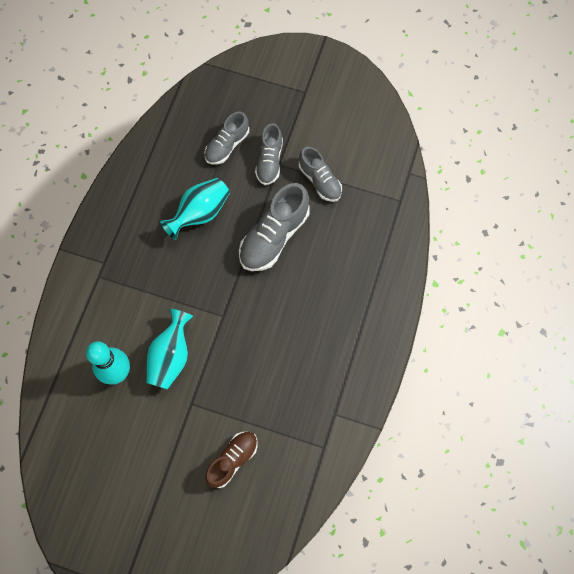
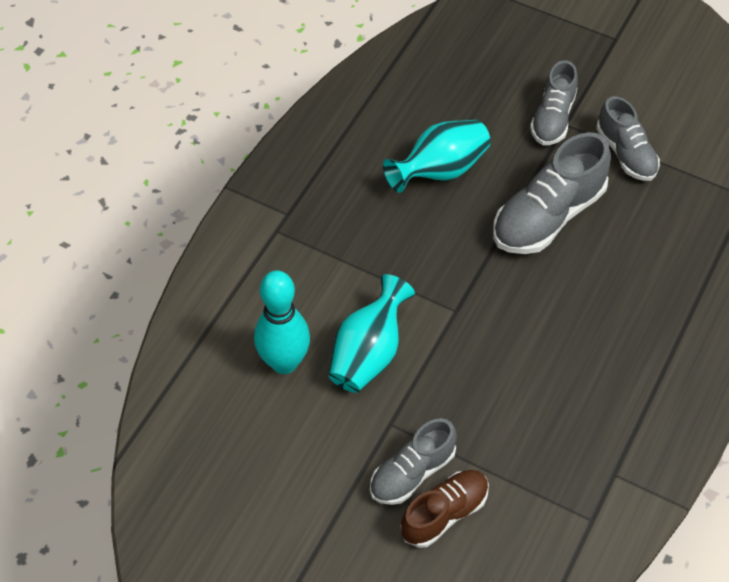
camera: 10 degrees right, 15 degrees down
(227, 145) = (492, 90): grey shoe -> grey shoe (412, 473)

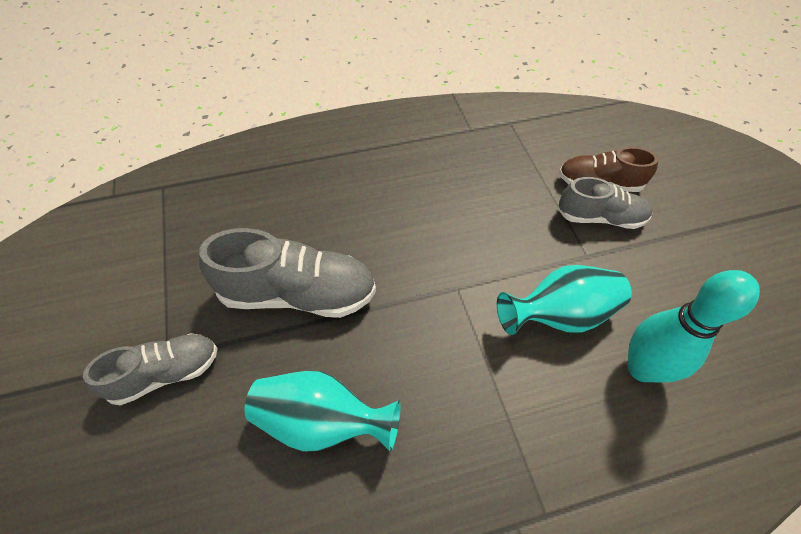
camera: 135 degrees left, 0 degrees up
(626, 153) = (172, 286): grey shoe -> none

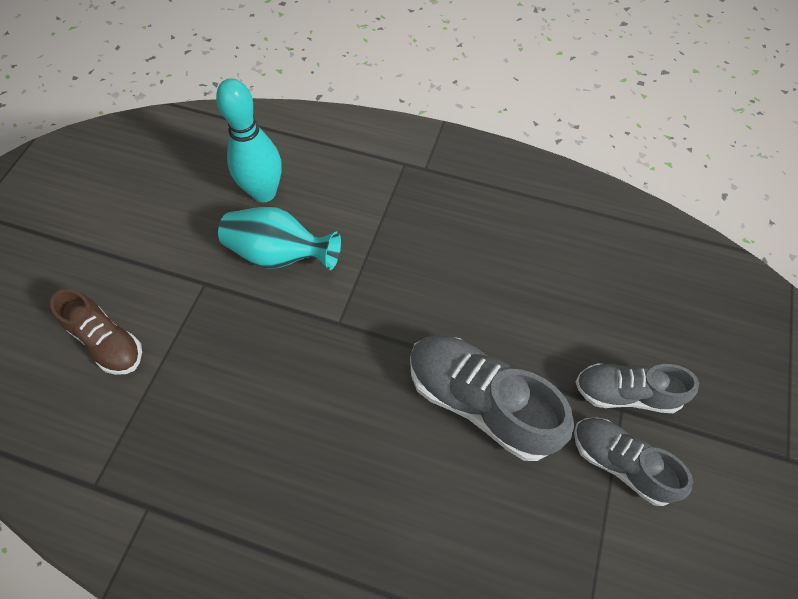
camera: 145 degrees left, 5 degrees up
(321, 421) = (513, 286): turquoise vase -> none
(600, 217) = (152, 309): grey shoe -> grey shoe (620, 463)

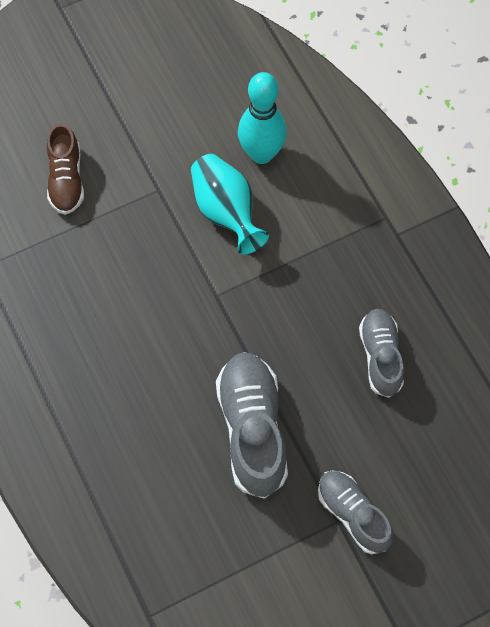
camera: 45 degrees right, 5 degrees up
(620, 463) = (297, 547): grey shoe -> grey shoe (380, 356)

